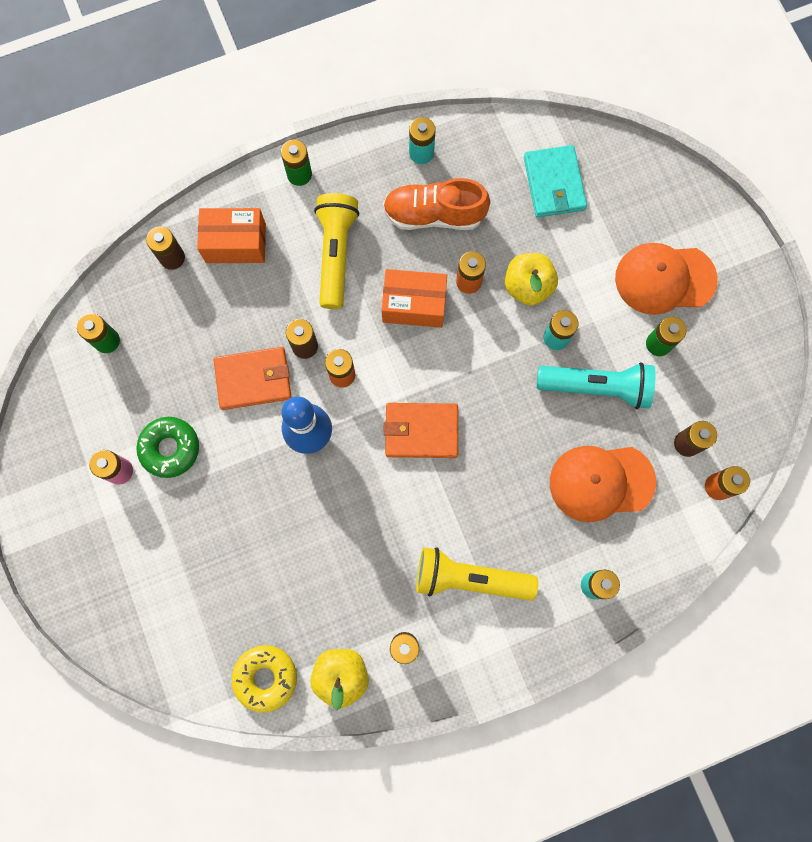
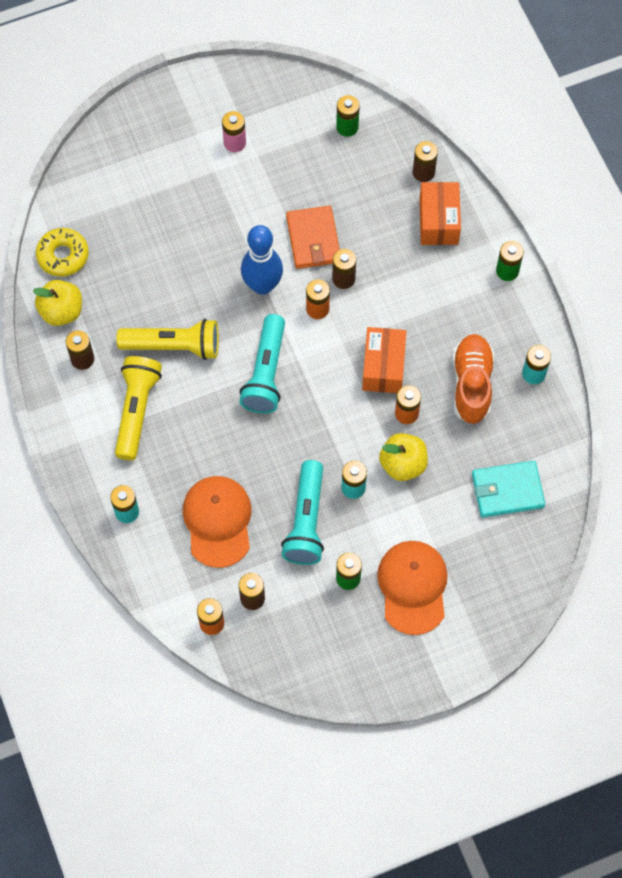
camera: 90 degrees right, 10 degrees down
(170, 448) = (253, 178): green donut -> none
(336, 254) = (430, 302): yellow flashlight -> yellow flashlight (173, 346)
(421, 431) = (266, 372): orange wallet -> turquoise flashlight

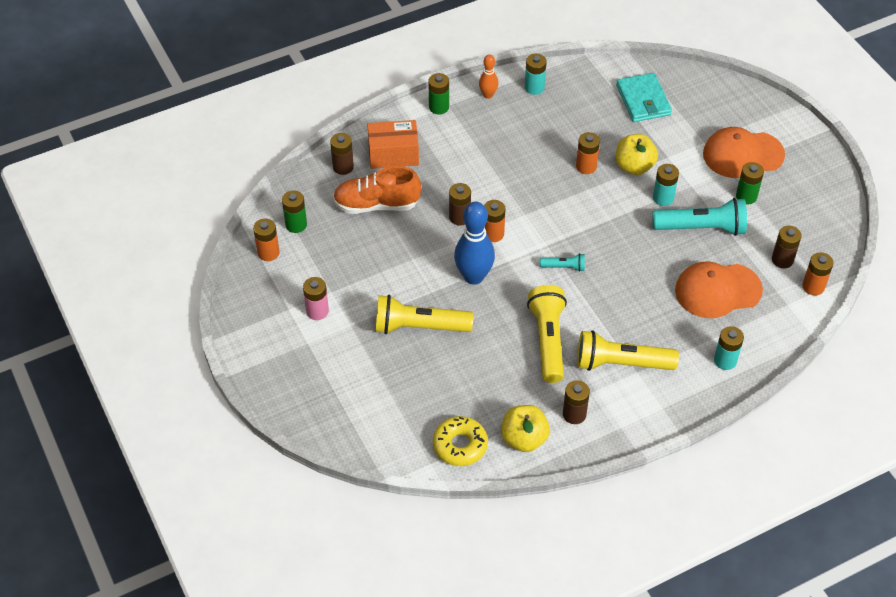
camera: 95 degrees left, 15 degrees down
(205, 231) = (419, 327): none -> yellow flashlight
(266, 372) = (564, 267): turquoise flashlight -> turquoise flashlight, size x0.48
(313, 102) = (268, 253): none -> orange battery
(313, 239) = (420, 242): orange wallet -> none
(383, 367) = (544, 184): orange box -> none
(471, 384) = (551, 126): orange shoe -> orange shoe (376, 204)
(524, 323) = (488, 95): none -> orange bowling pin

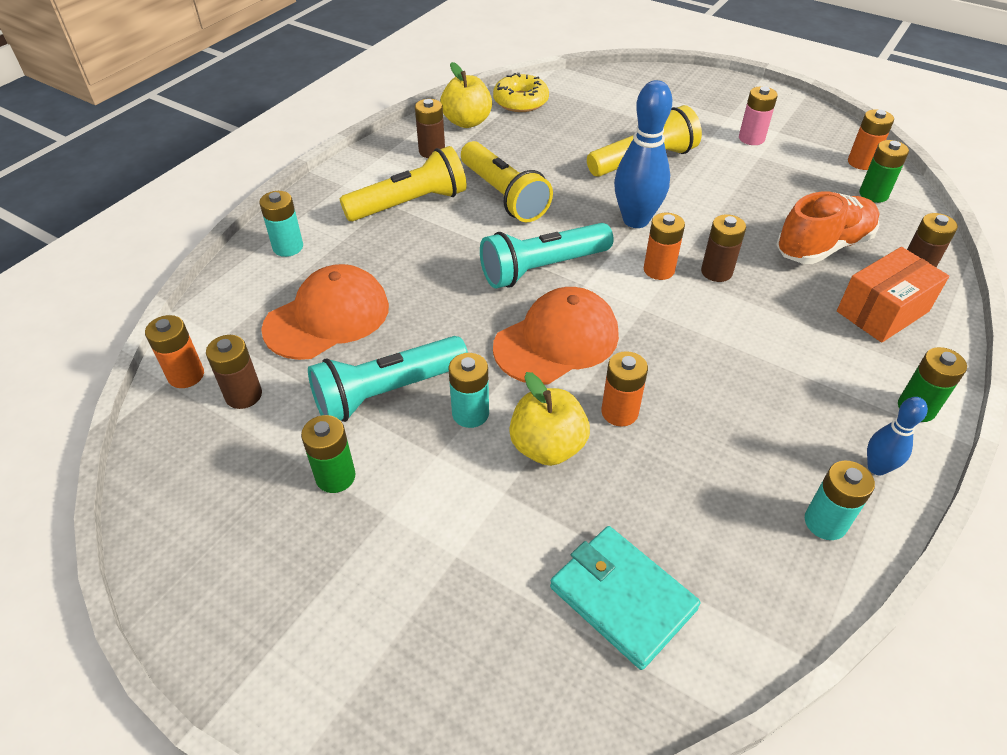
camera: 150 degrees right, 5 degrees down
(488, 95) = (877, 467): orange bowling pin -> blue bowling pin
(564, 267) = (543, 268): turquoise flashlight -> turquoise flashlight, size x2.09
(742, 154) = (372, 562): orange cap -> orange cap (557, 341)

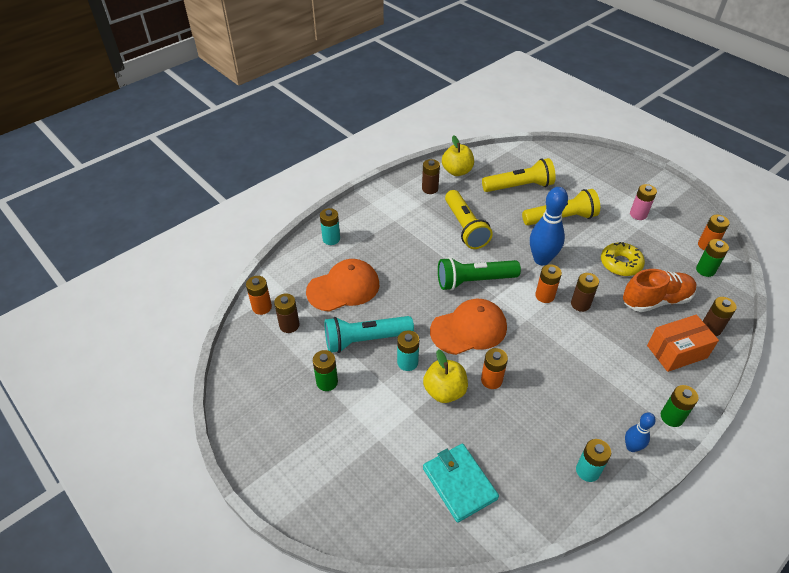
camera: 15 degrees right, 0 degrees up
(409, 204) = (407, 223): yellow flashlight -> yellow flashlight (519, 186)
(520, 101) = (495, 161): yellow donut -> yellow donut (620, 264)
(543, 268) = (474, 281): turquoise flashlight -> green flashlight

